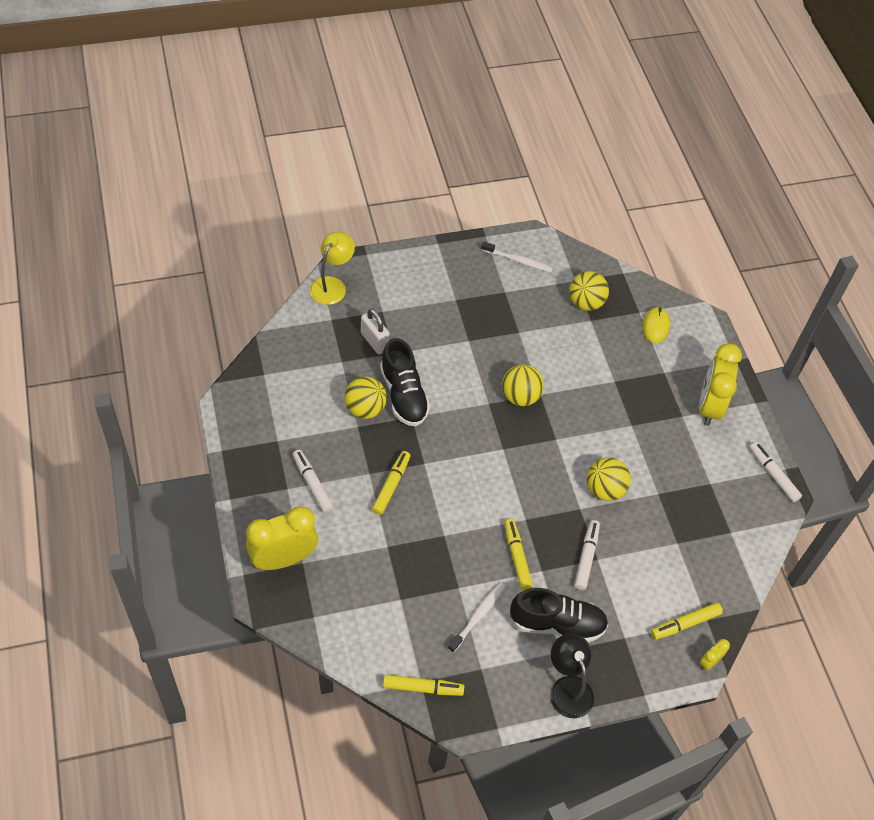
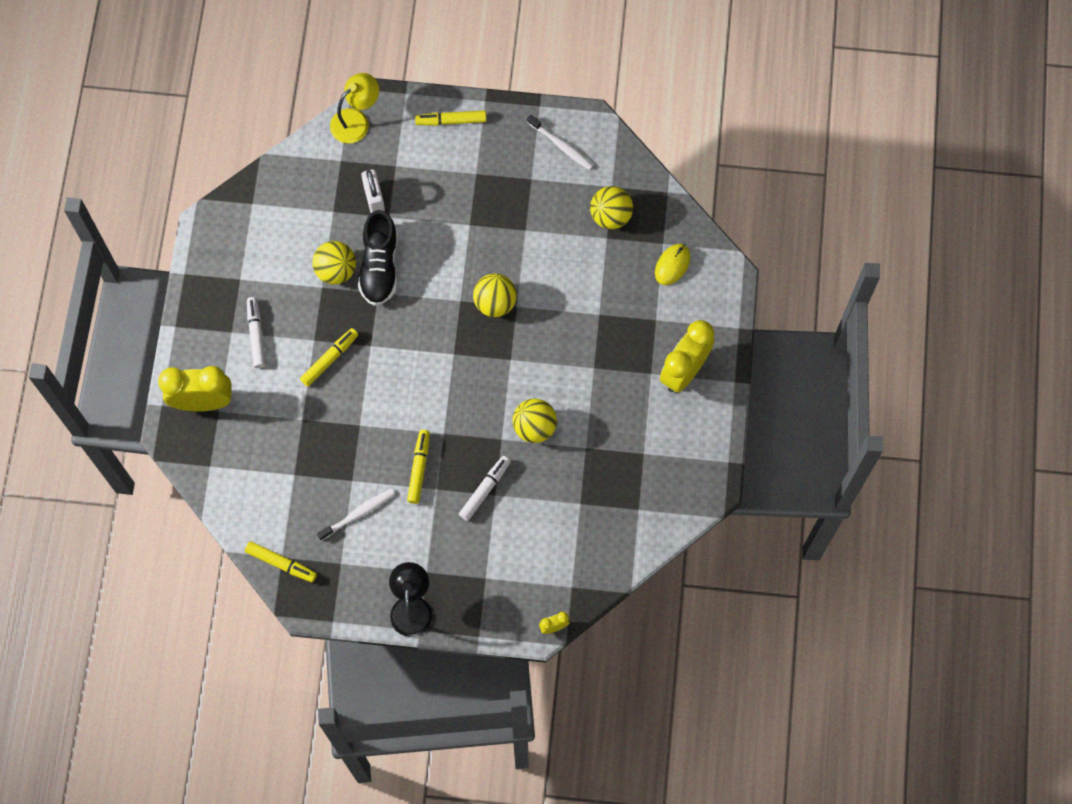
camera: 25 degrees right, 15 degrees up
(557, 624) = (428, 544): black shoe -> none
(685, 624) = (549, 584): yellow marker -> yellow marker (451, 121)
(773, 475) = (712, 464): white marker -> none

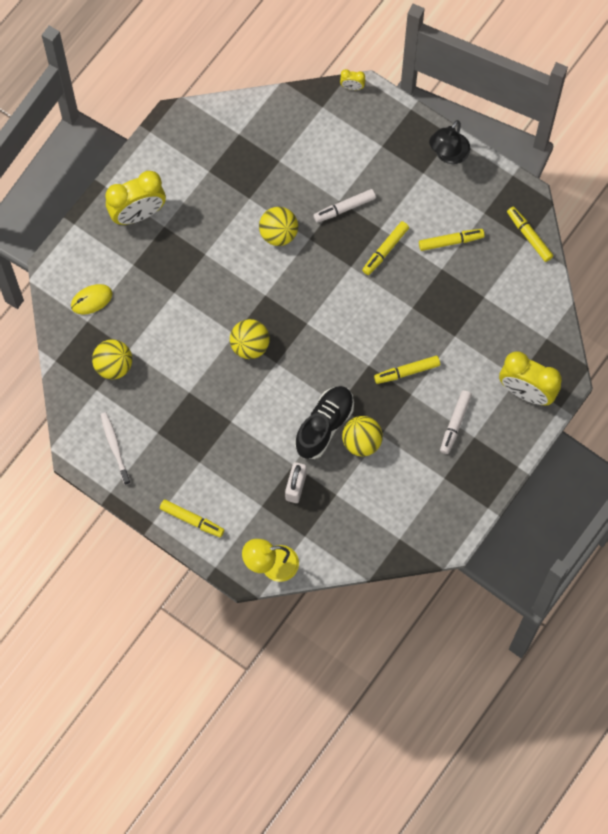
camera: 150 degrees left, 0 degrees up
(358, 514) = (450, 241): white toothbrush -> yellow marker

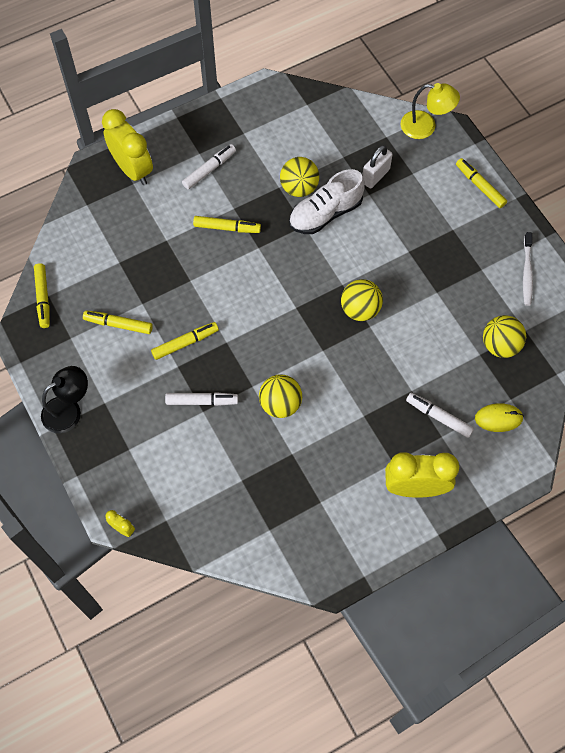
camera: 155 degrees left, 5 degrees down
(142, 279) = (439, 417): none -> white marker
(324, 426) = (325, 213): black shoe -> white shoe

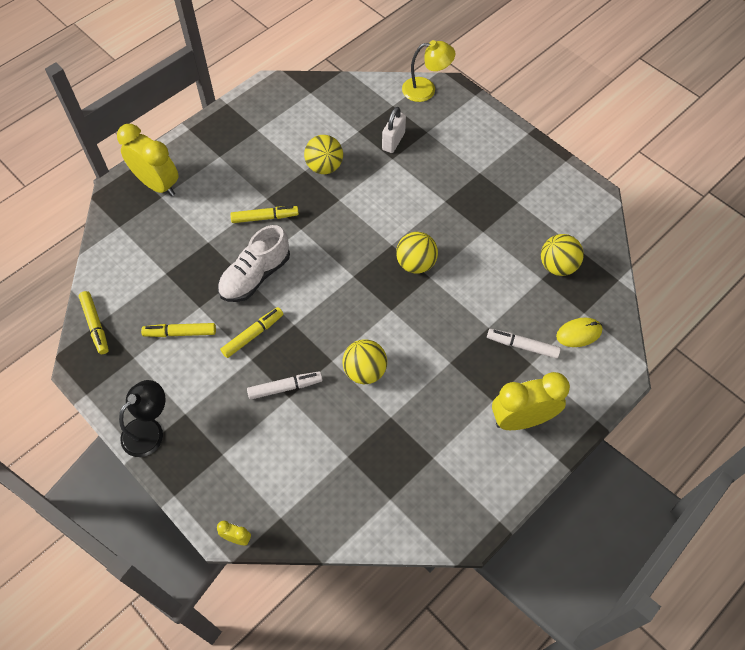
camera: 15 degrees left, 5 degrees down
(209, 170) = (233, 169): white marker -> none
(325, 213) = (356, 184): white shoe -> white shoe (255, 276)
(480, 186) = (492, 130): yellow marker -> none
(527, 272) = (560, 195): white toothbrush -> none

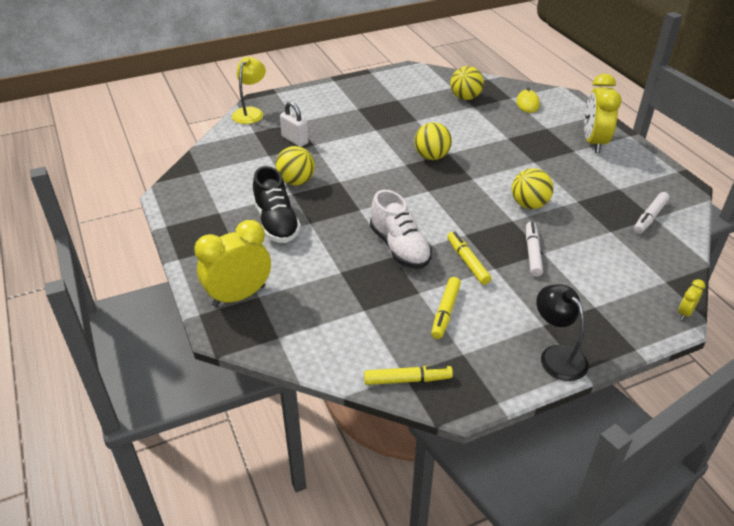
camera: 70 degrees left, 20 degrees down
(257, 174) = (276, 223): none -> black shoe
(265, 217) = (333, 228): yellow marker -> none
(522, 346) = (530, 127): white marker -> white marker (650, 217)

